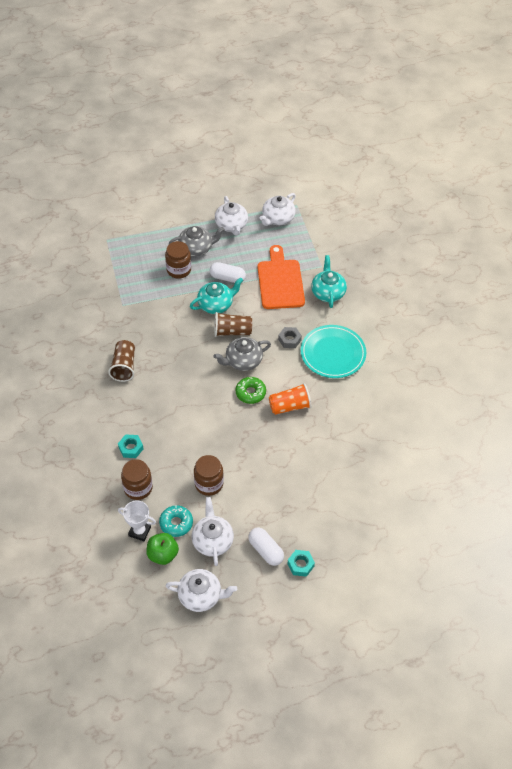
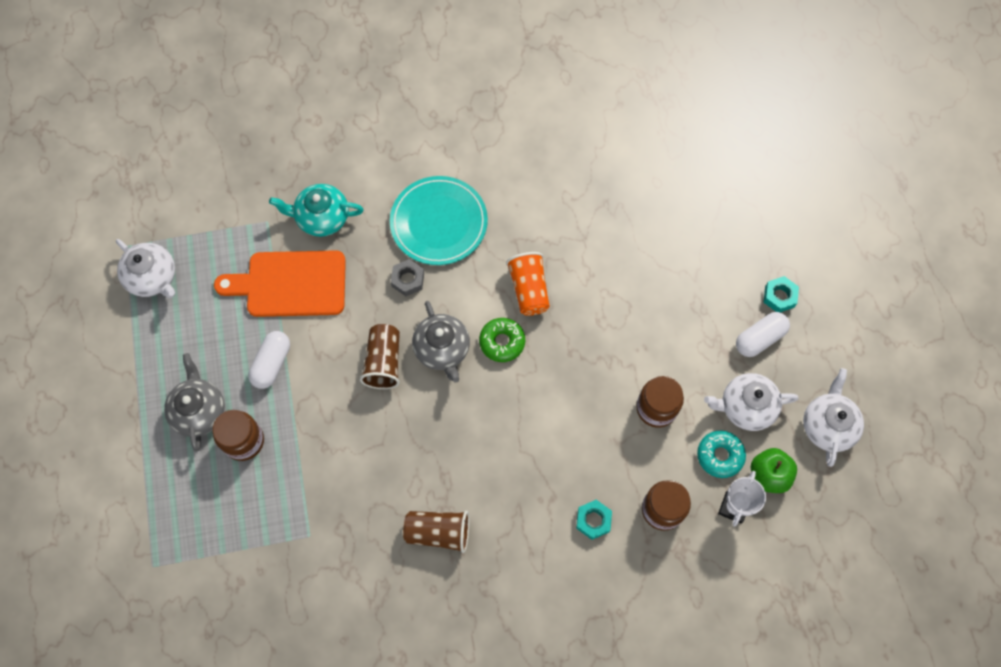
camera: 85 degrees left, 15 degrees up
(216, 304) = (326, 384): turquoise teapot -> none
(231, 225) = (155, 351): white teapot -> none

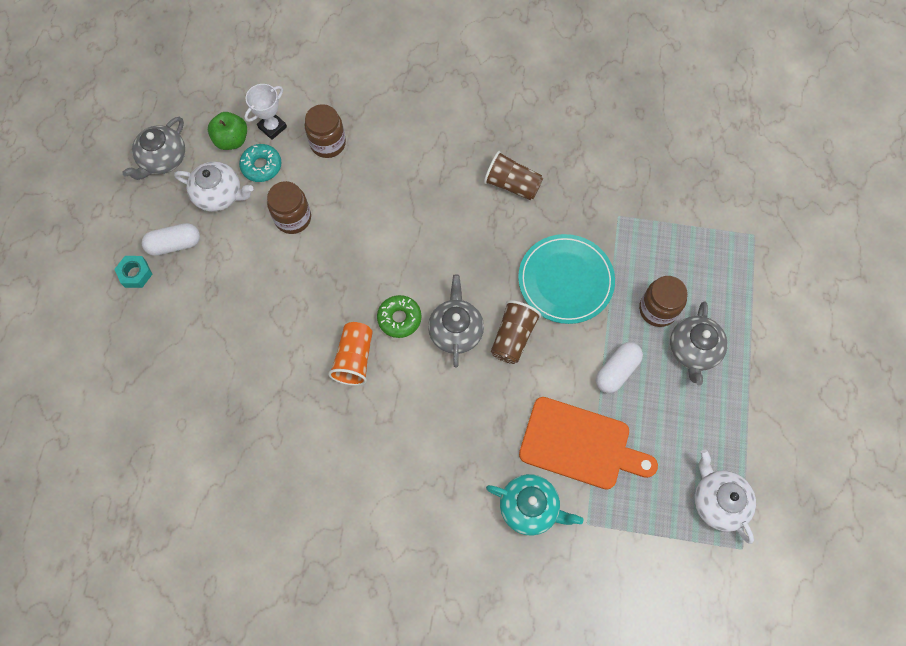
camera: 160 degrees left, 0 degrees up
(408, 280) = (464, 408): grey nut -> none
(439, 222) = (413, 458): turquoise plate -> turquoise plate (565, 280)
(593, 520) = (385, 153): turquoise nut -> none
(828, 425) = (163, 159): white teapot -> grey teapot

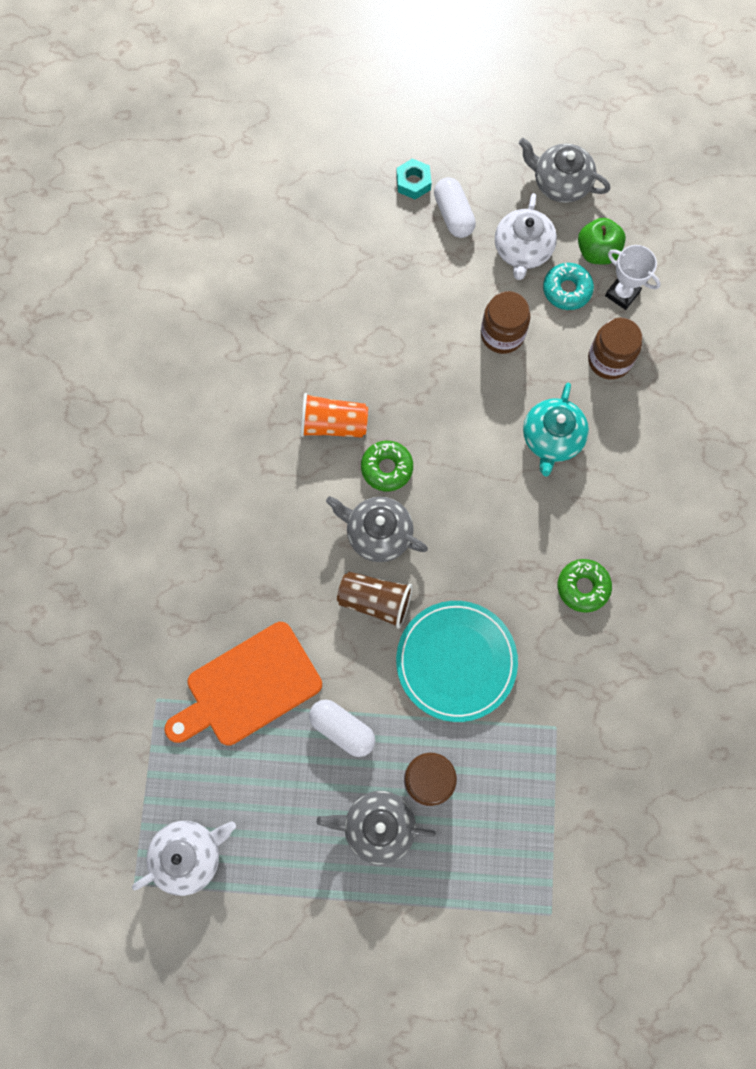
camera: 85 degrees right, 5 degrees up
(455, 330) = (378, 533): grey teapot -> grey teapot turned 150 degrees counterclockwise
(512, 184) = (583, 587): brown cup -> green donut
(530, 507) = (172, 633): turquoise teapot -> turquoise teapot (552, 439)
(580, 444) = (248, 687): orange cutting board -> orange cutting board turned 45 degrees clockwise

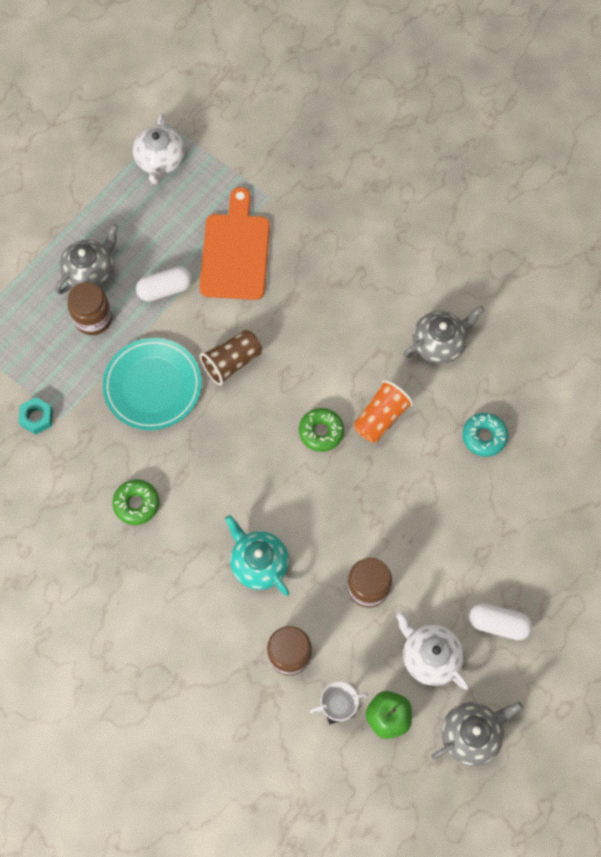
camera: 125 degrees right, 5 degrees down
(378, 533) = (277, 394): grey teapot -> grey teapot (439, 343)
(413, 182) = (549, 612): turquoise nut -> turquoise nut (37, 418)
(567, 290) = (371, 666): turquoise donut -> turquoise donut (484, 437)

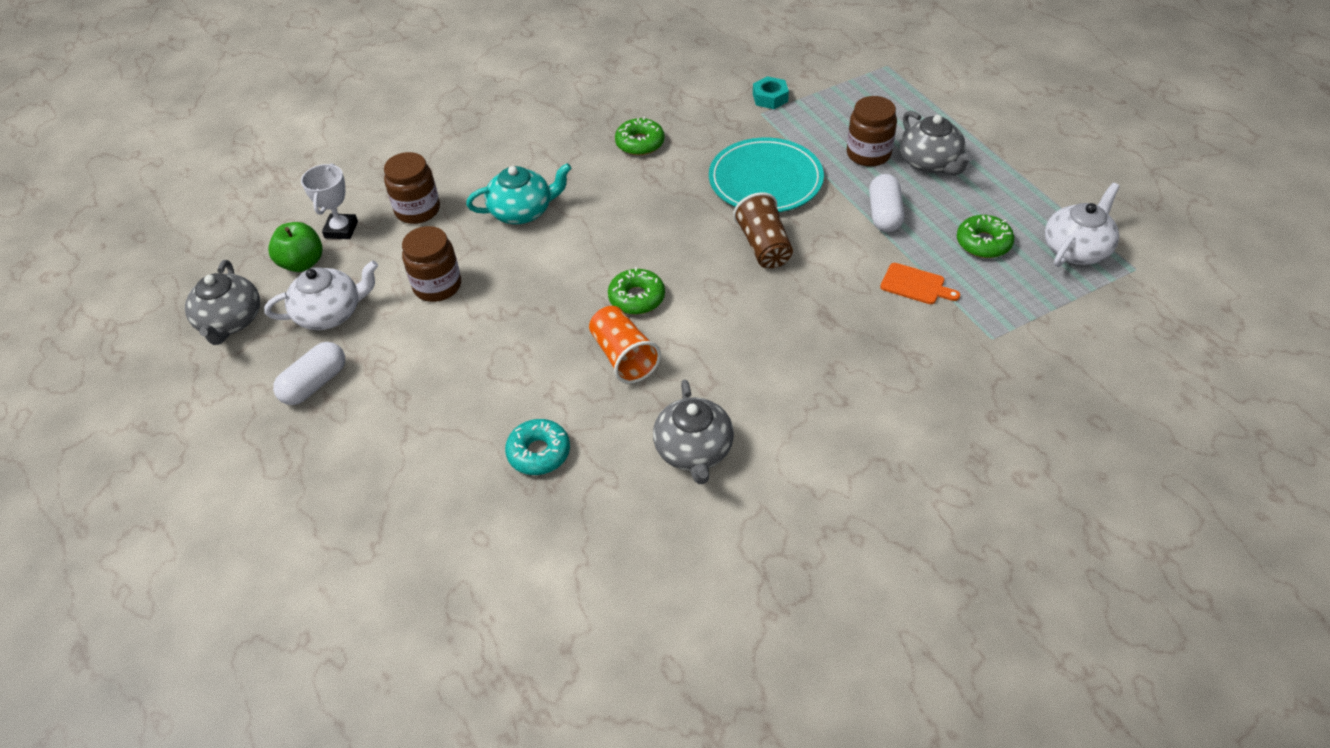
camera: 115 degrees right, 20 degrees down
(160, 161) = (1076, 249): white teapot -> white teapot turned 105 degrees clockwise
(174, 218) = (983, 243): none -> green donut
(235, 252) = (915, 285): orange cutting board -> orange cutting board, size x0.46

